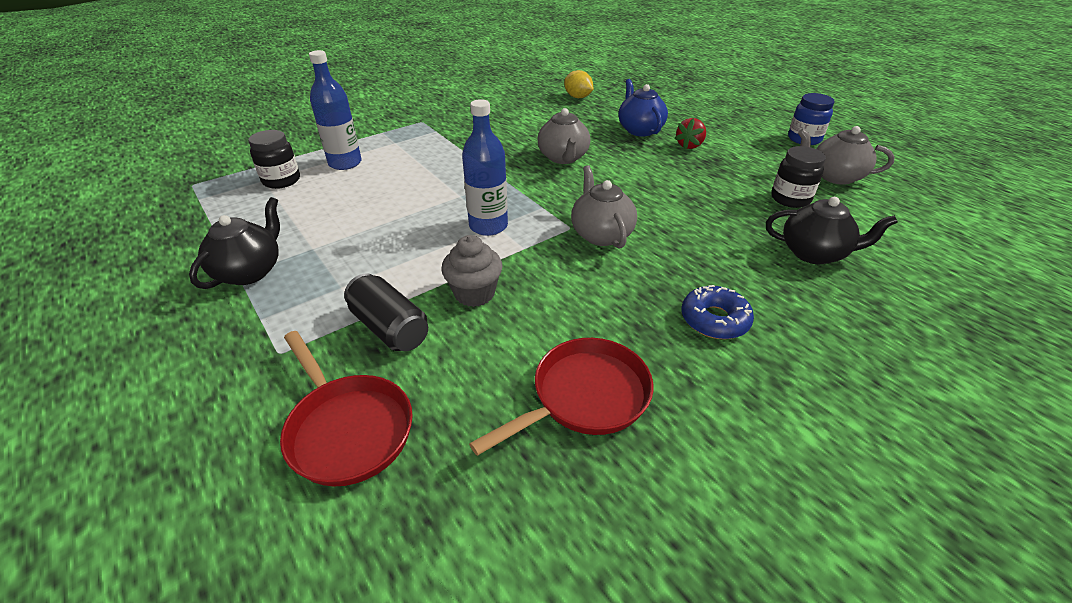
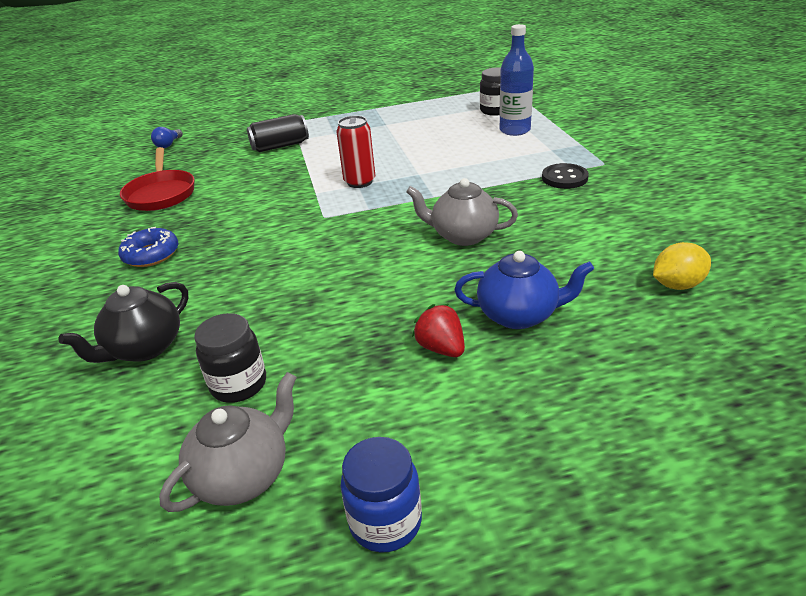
camera: 115 degrees right, 5 degrees down
(250, 271) = (376, 110): black teapot -> none
(347, 429) = (222, 137): red pan -> none
(385, 516) = (168, 144): none -> blue light bulb
(452, 133) = (564, 178): none -> black button
(474, 293) = (283, 171): grey cupcake -> none
(488, 226) = (359, 182): blue bottle -> red can
(601, 234) = (300, 229): grey teapot -> none

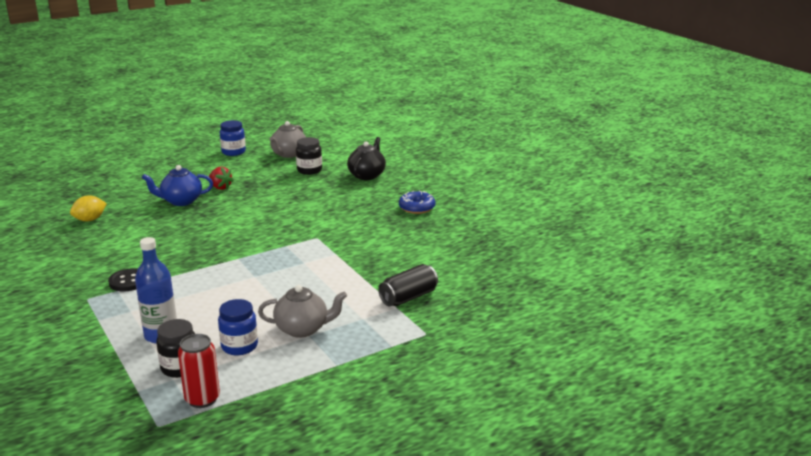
camera: 160 degrees right, 10 degrees down
(161, 194) = (467, 244): red pan -> none
(168, 144) = (534, 291): blue light bulb -> none
(359, 182) = (304, 265): red can -> red can (202, 399)
(446, 120) = (239, 346): none -> blue jar
(463, 236) = (212, 234): grey teapot -> grey teapot (303, 329)

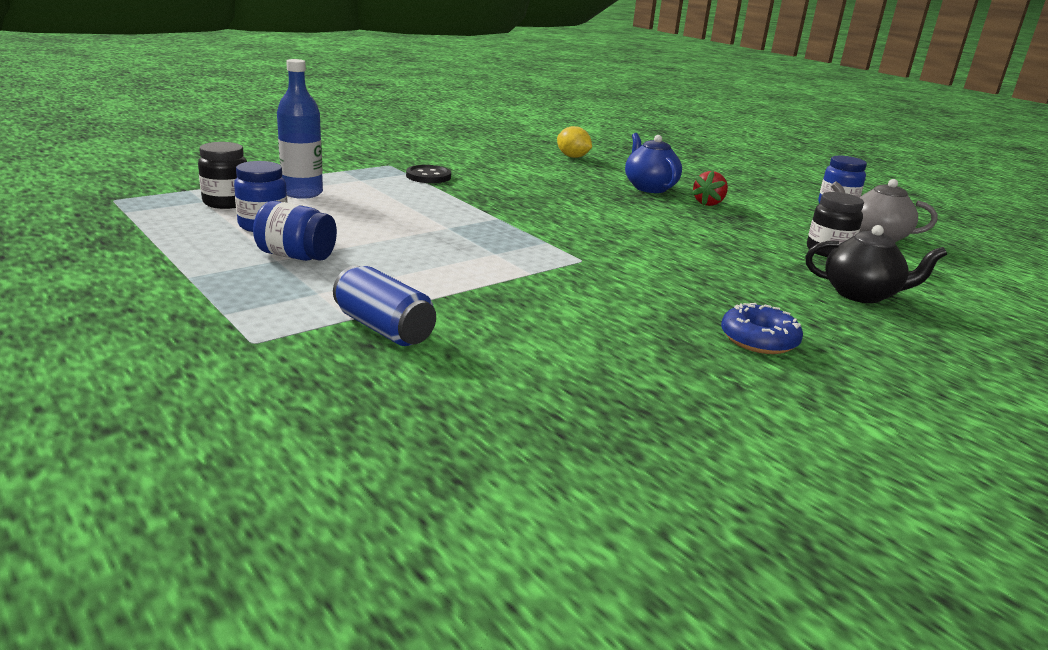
camera: 80 degrees right, 0 degrees up
(202, 399) = (152, 214): red can -> none
(303, 329) = (296, 256): grey teapot -> blue jar
(408, 297) = (384, 328): black can -> blue can

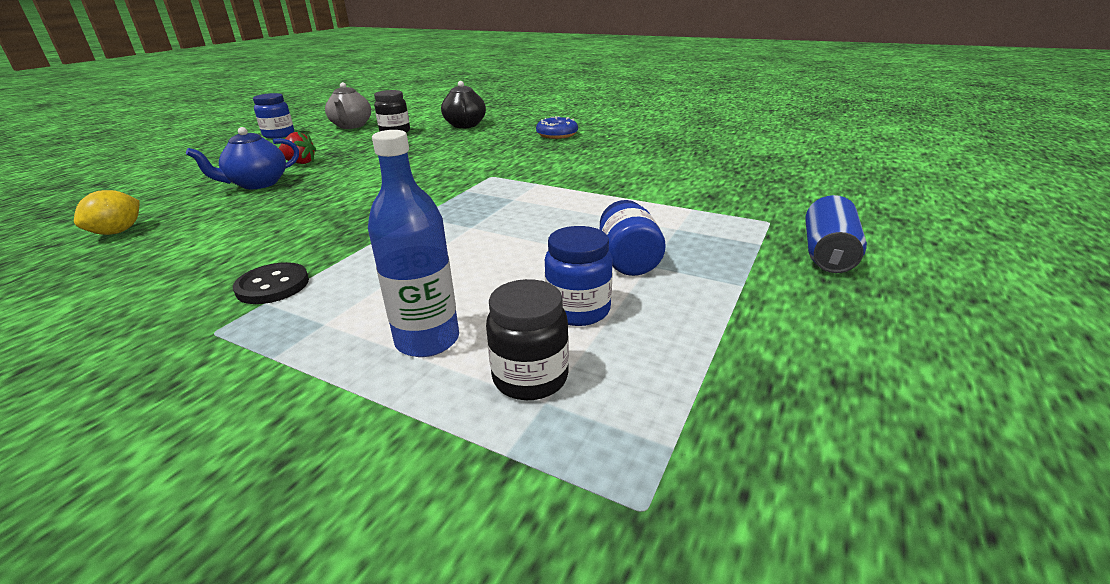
camera: 110 degrees left, 5 degrees up
(384, 328) = (686, 197): blue can -> blue can (827, 254)

